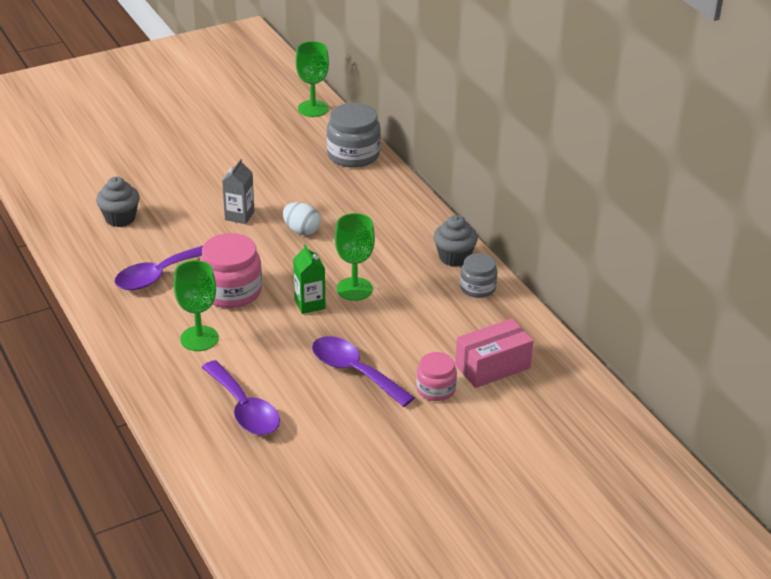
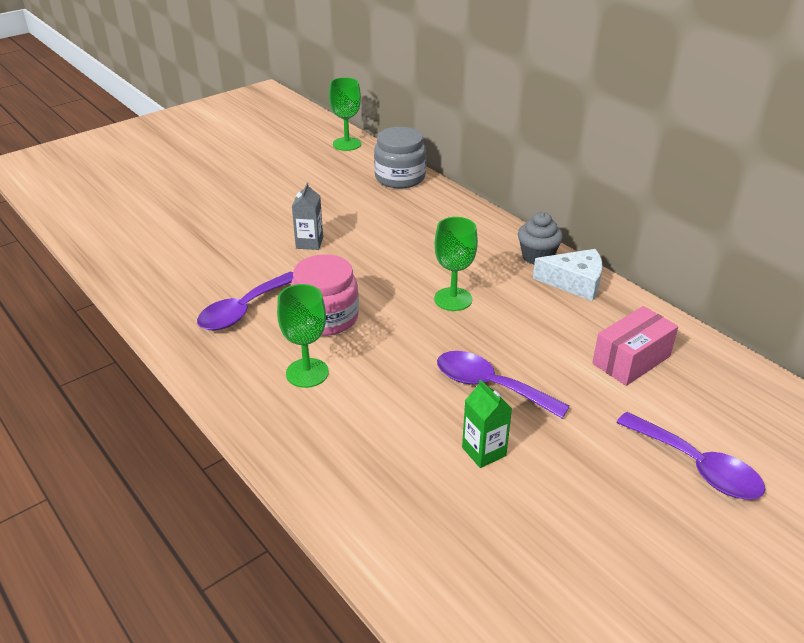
camera: 10 degrees left, 0 degrees up
(120, 218) = (186, 259): grey cupcake -> none
(244, 409) = (385, 447): purple spoon -> purple spoon (697, 466)
(301, 230) = (377, 249): white egg -> none
(309, 304) = (413, 320): green carton -> green carton (484, 451)
(436, 389) = (585, 393): pink jar -> none
(478, 288) = (575, 282): grey jar -> white cheese

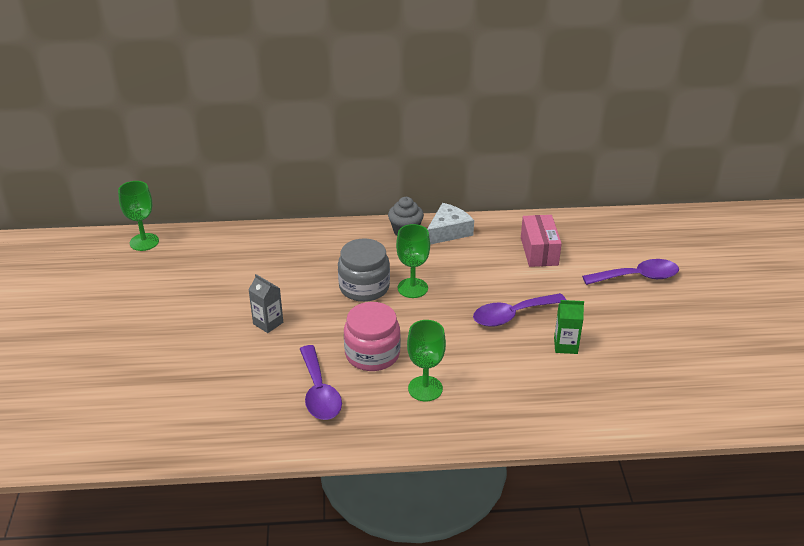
camera: 55 degrees left, 0 degrees up
(400, 177) = (233, 240): grey jar -> grey jar (364, 287)

